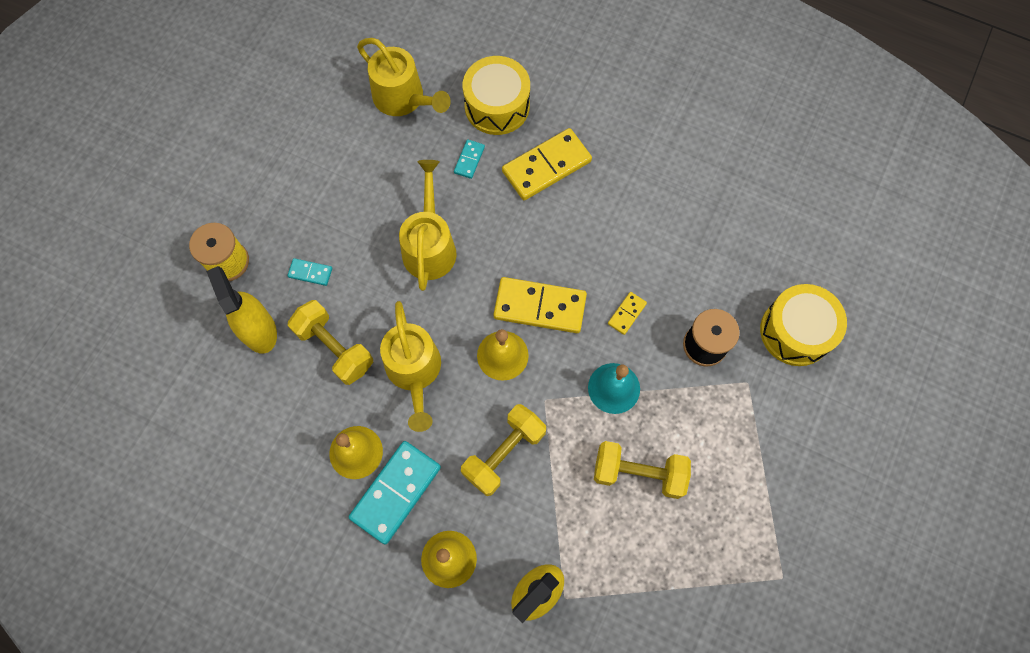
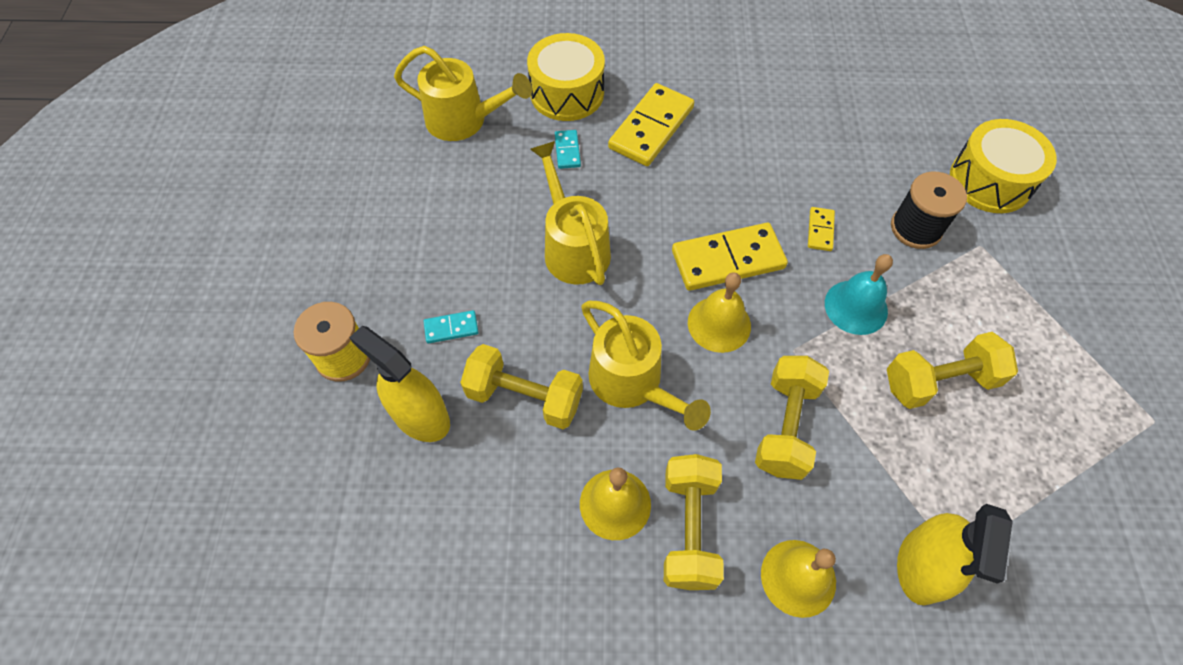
camera: 25 degrees left, 10 degrees down
(395, 492) = (689, 529): turquoise domino -> yellow dumbbell

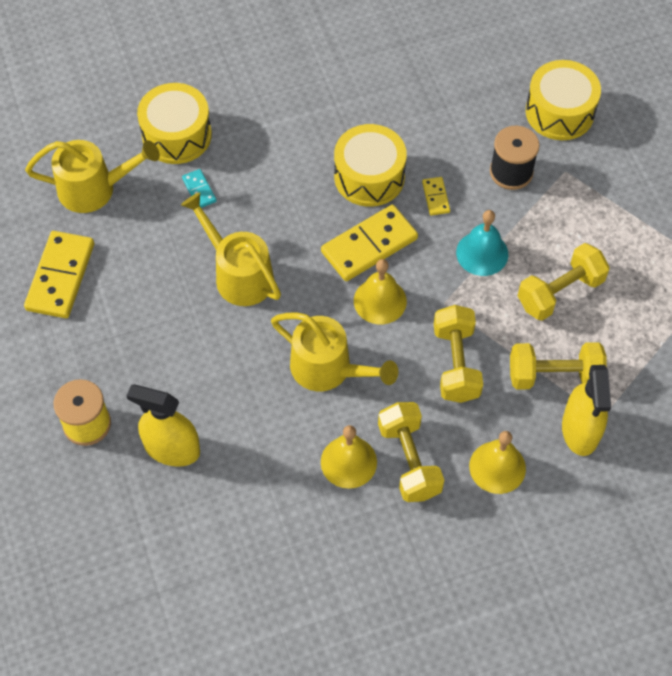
camera: 20 degrees left, 0 degrees up
(451, 328) = (165, 373): turquoise domino -> none
(524, 397) = (248, 407): yellow dumbbell -> yellow dumbbell (554, 376)
(651, 128) = (264, 147): yellow domino -> yellow domino (61, 277)
(752, 188) = (369, 177): none -> yellow drum

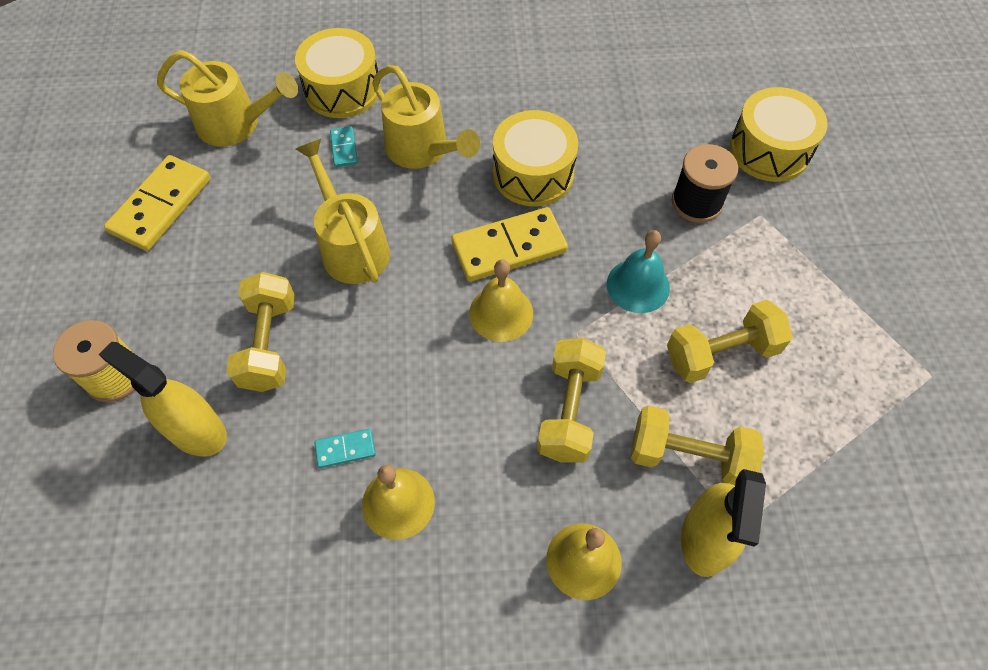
camera: 15 degrees right, 0 degrees up
(294, 434) = (345, 449): none -> turquoise domino
(329, 369) = (414, 380): yellow watering can -> yellow watering can (423, 150)
(409, 460) = (474, 521): yellow dumbbell -> yellow dumbbell (269, 344)
(435, 197) = (601, 211): yellow domino -> none

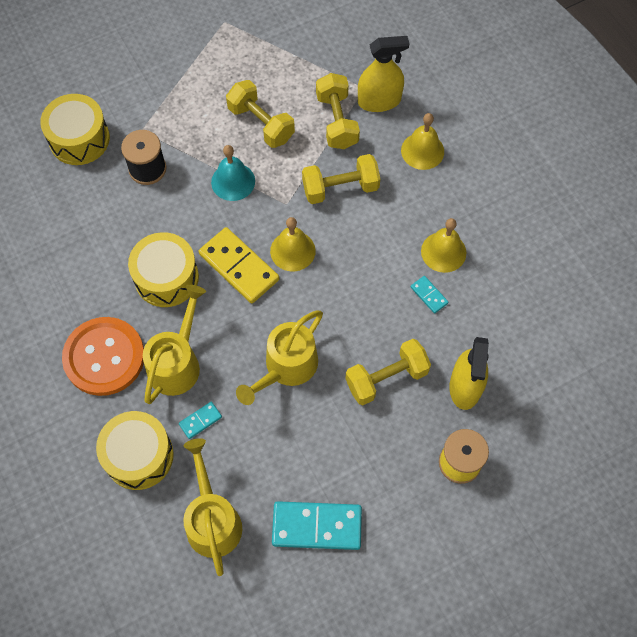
camera: 115 degrees left, 5 degrees up
(161, 206) = (317, 526): yellow domino -> turquoise domino
(467, 93) = (104, 357): none -> orange button

